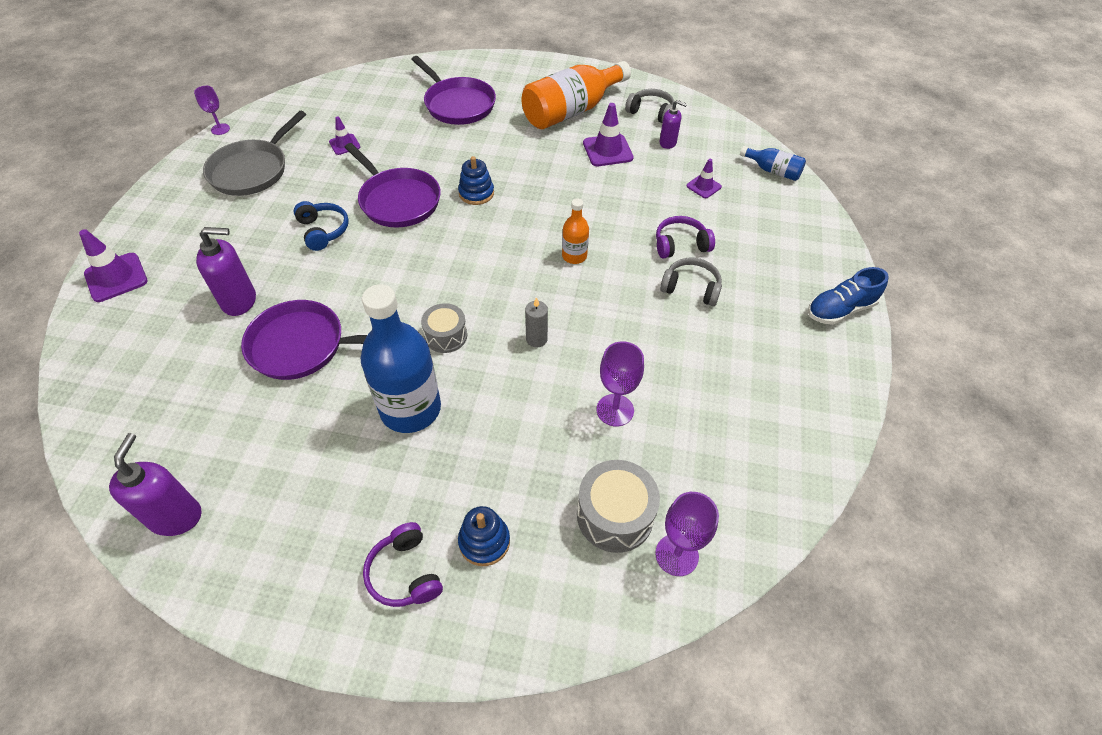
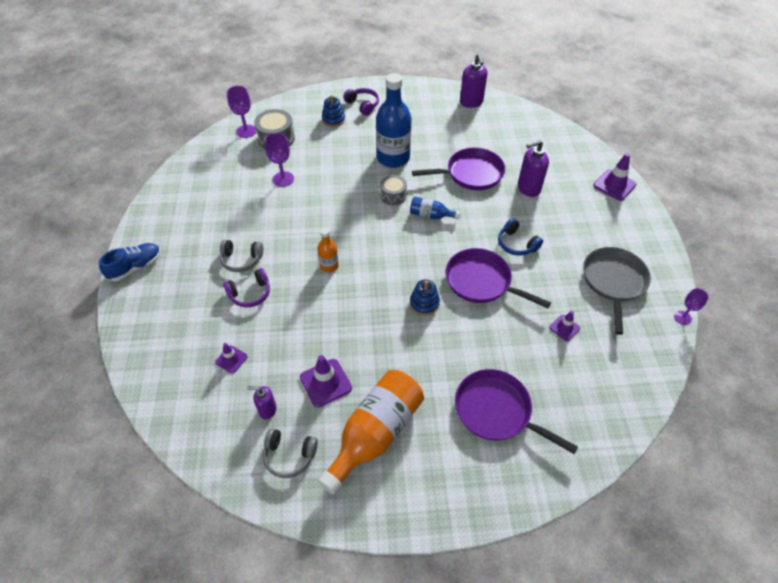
camera: 165 degrees right, 0 degrees up
(536, 339) = (338, 205): grey candle -> none
(773, 171) = (163, 396): blue bottle -> blue bottle (431, 215)

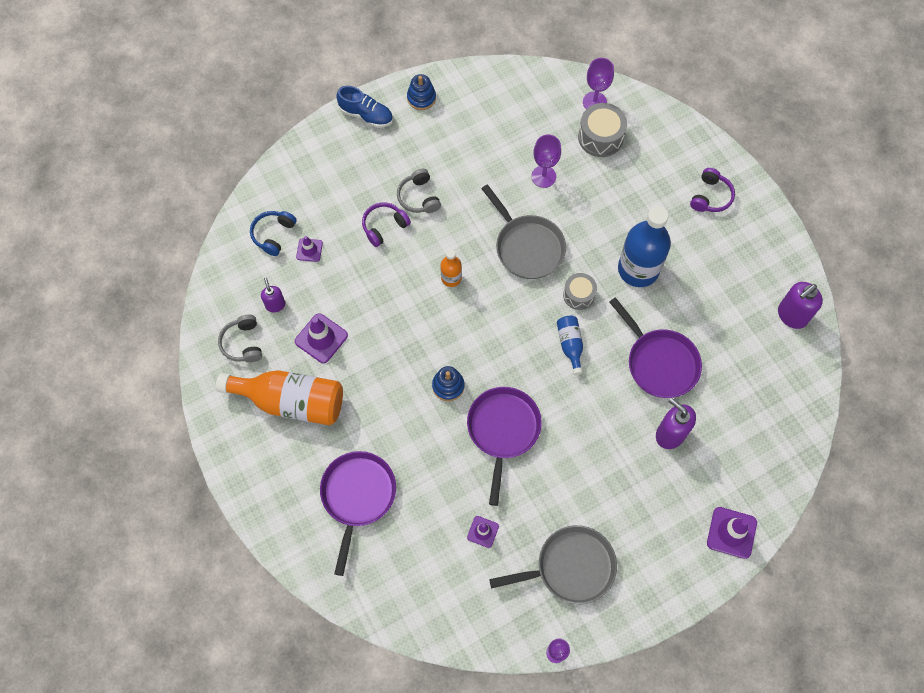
camera: 65 degrees right, 15 degrees up
(250, 293) = (384, 226): purple headphones -> purple headphones turned 105 degrees clockwise
(333, 120) = (666, 178): blue stacking toy -> blue stacking toy (421, 98)
(334, 209) = (527, 247): none -> grey pan
(516, 244) = (574, 448): blue headphones -> blue headphones (273, 234)

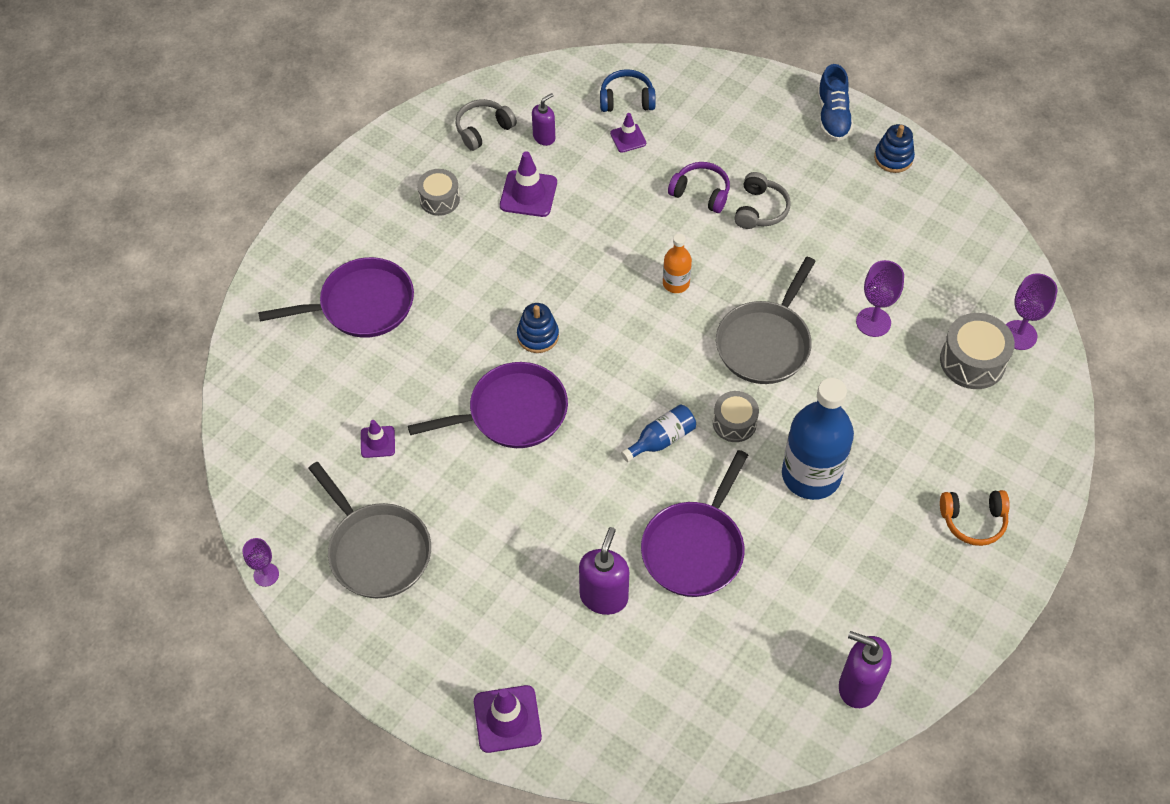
camera: 65 degrees right, 10 degrees down
(291, 401) = (439, 199): orange bottle -> grey drum
(419, 197) = (760, 209): grey headphones -> grey headphones turned 150 degrees clockwise
(710, 196) = (973, 521): purple headphones -> orange headphones

